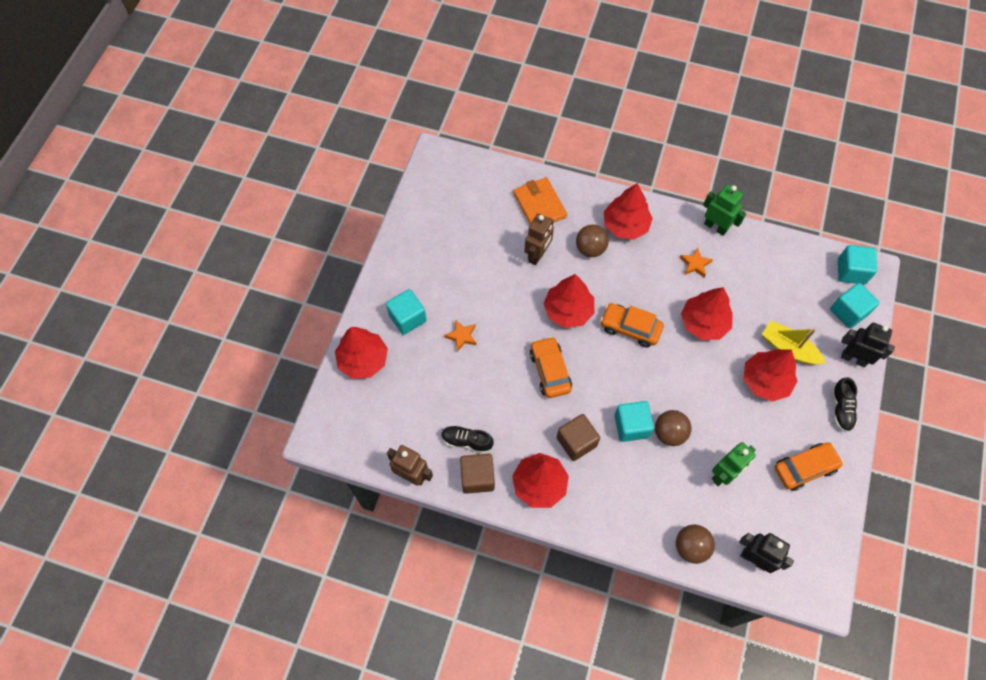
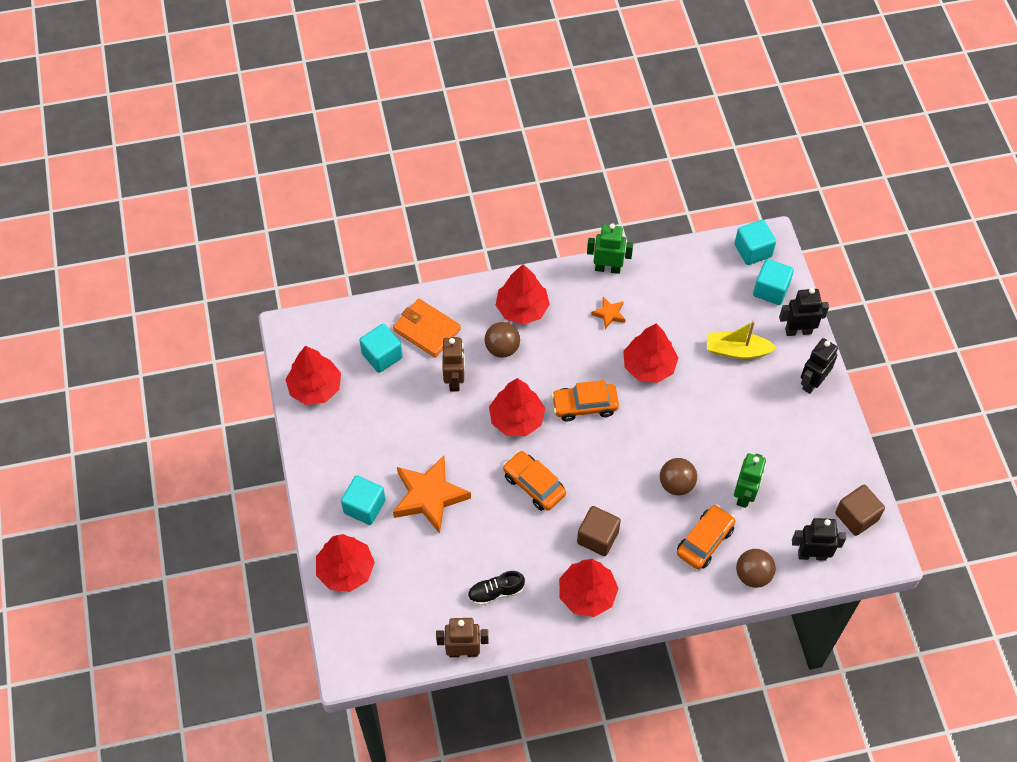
camera: 30 degrees left, 5 degrees down
(461, 336) = (429, 496): orange star -> orange star, size x2.15
(477, 477) = (526, 619): brown cube -> brown cube (856, 516)
(631, 426) = (639, 496): turquoise cube -> turquoise cube (382, 356)
(765, 381) = (733, 391): red tree -> red tree (315, 388)
(804, 468) = (810, 452): orange car -> orange car (704, 541)
(841, 409) = (812, 382): black shoe -> black robot

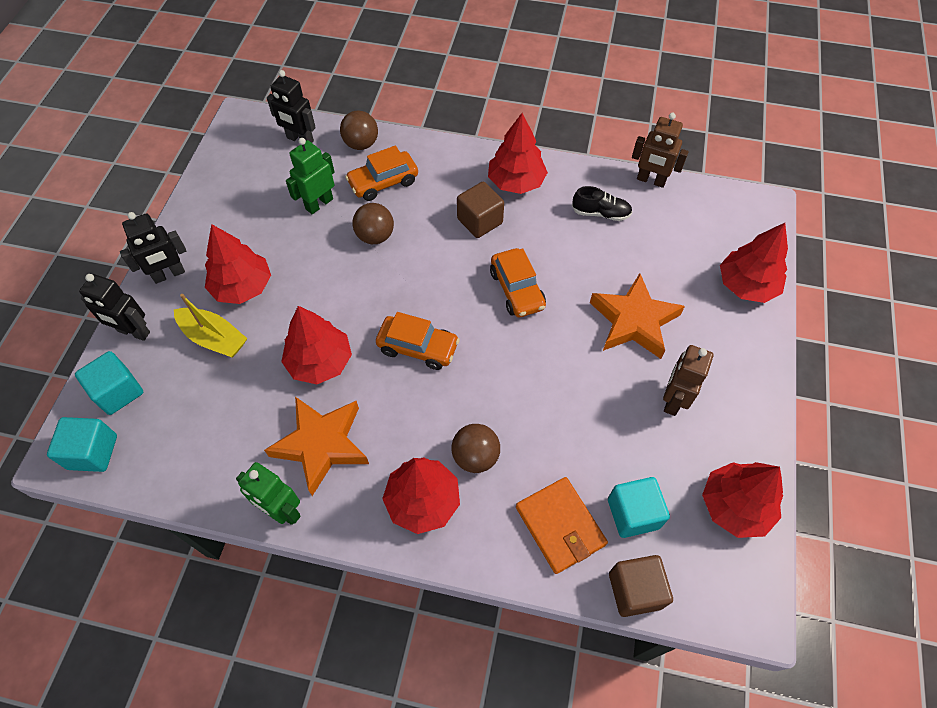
camera: 155 degrees left, 0 degrees up
(364, 507) = (709, 338): turquoise cube -> none
(455, 380) = (552, 440): brown robot -> brown robot (673, 400)
(516, 419) = (500, 364): red tree -> red tree (242, 287)
(609, 314) = (321, 445): orange star -> orange star, size x2.15
(856, 516) = (237, 152): brown cube -> brown cube (635, 590)

